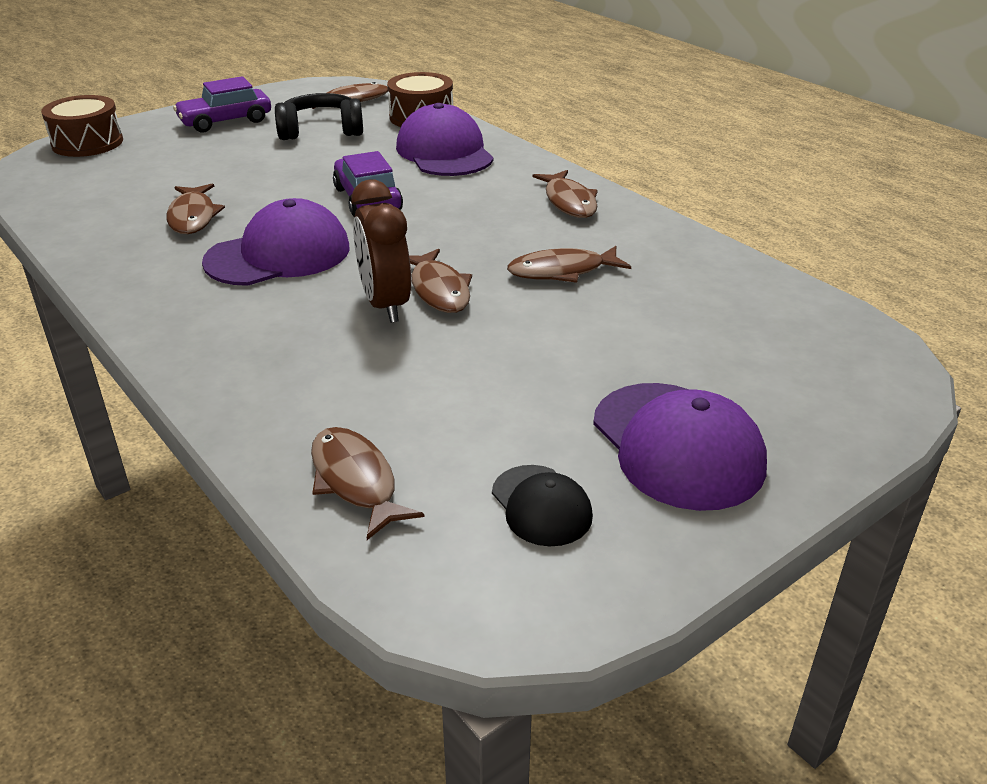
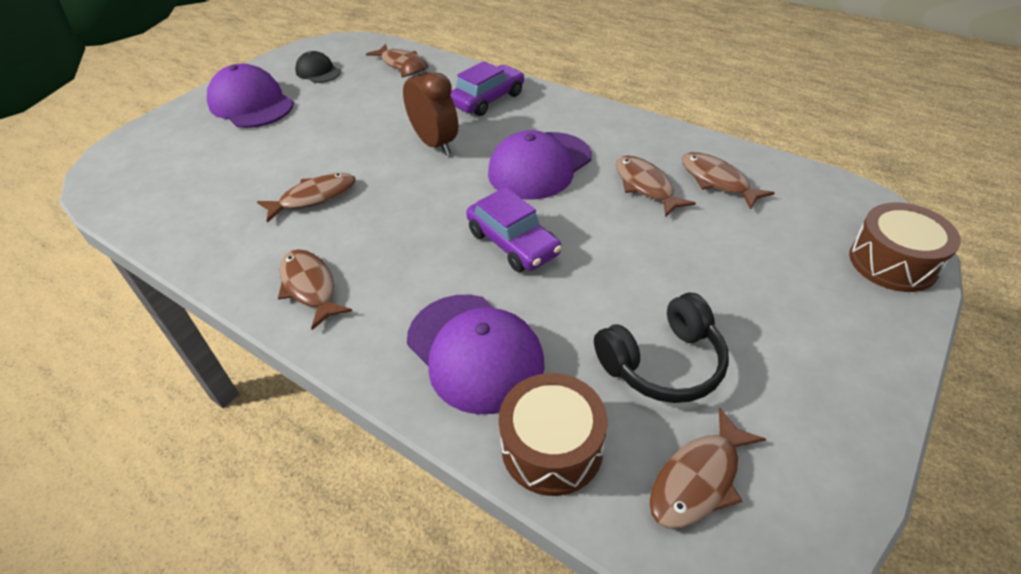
camera: 165 degrees right, 10 degrees up
(225, 121) = (807, 354): purple car -> purple car (487, 99)
(439, 290) = (403, 162): brown fish -> brown fish (717, 181)

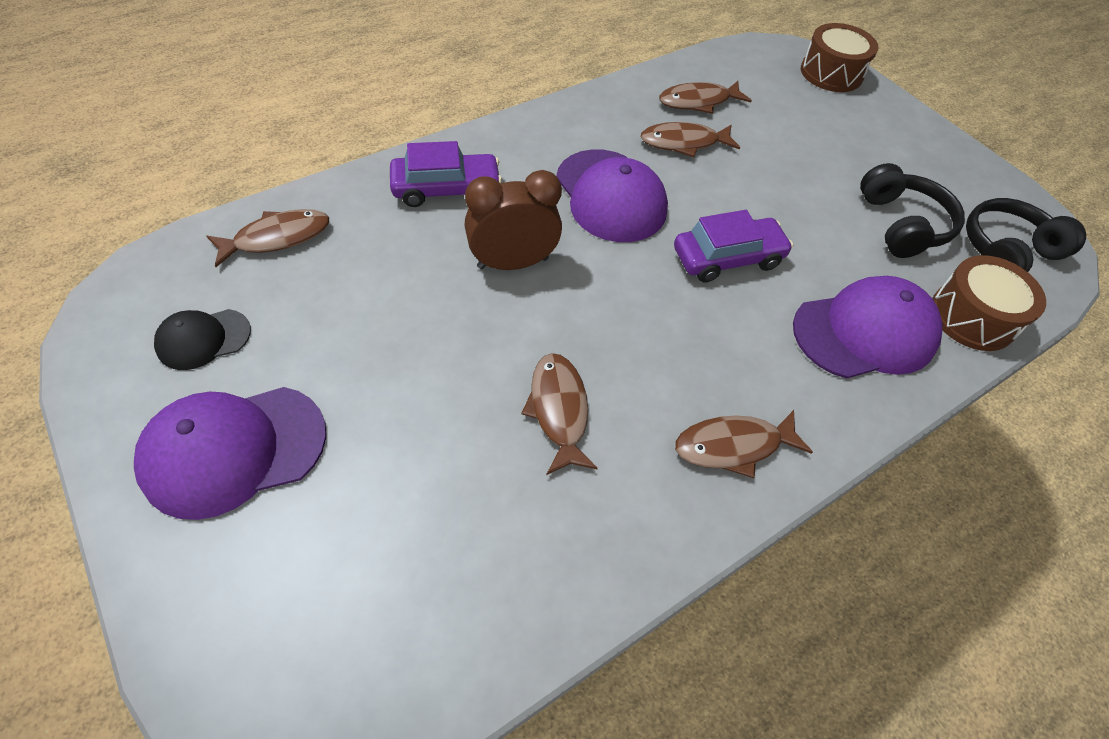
camera: 75 degrees left, 10 degrees up
(487, 99) = (446, 189): purple car -> purple car turned 105 degrees clockwise
(698, 479) = (1006, 252): brown fish -> black headphones

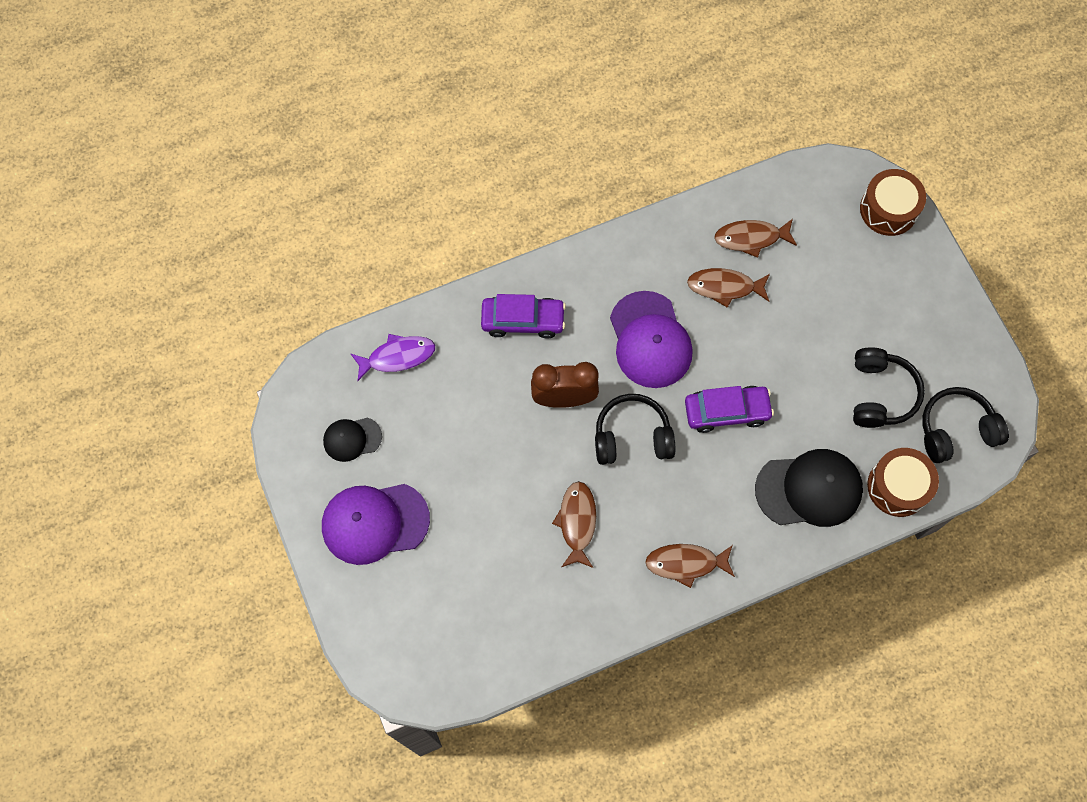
camera: 15 degrees right, 15 degrees up
(277, 238) = (397, 357): brown fish -> purple fish
(613, 296) = (632, 437): none -> black headphones
(865, 332) = (809, 489): purple cap -> black cap

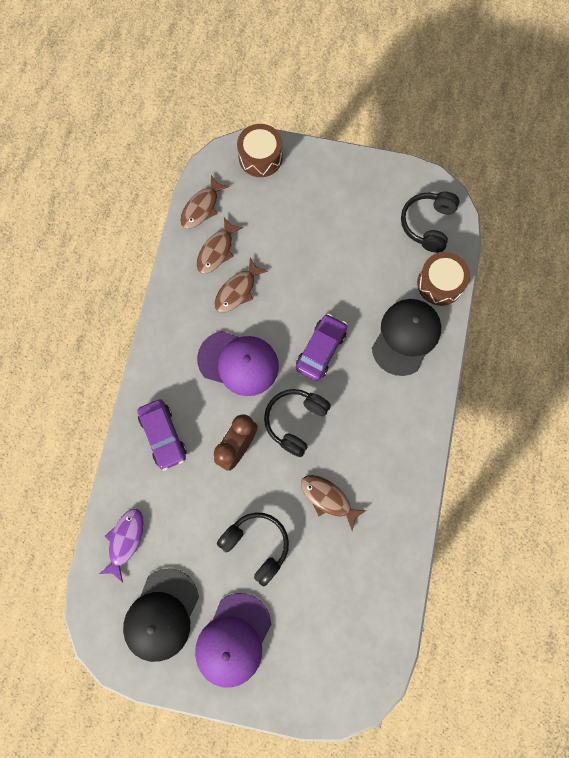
camera: 55 degrees left, 5 degrees up
(352, 439) = (161, 615): black cap -> black cap, size x1.80
(523, 320) = (163, 436): purple car -> purple car turned 120 degrees clockwise
(686, 563) = (402, 447): brown fish -> brown fish (202, 207)
(880, 394) = (374, 250): black headphones -> black headphones (256, 545)

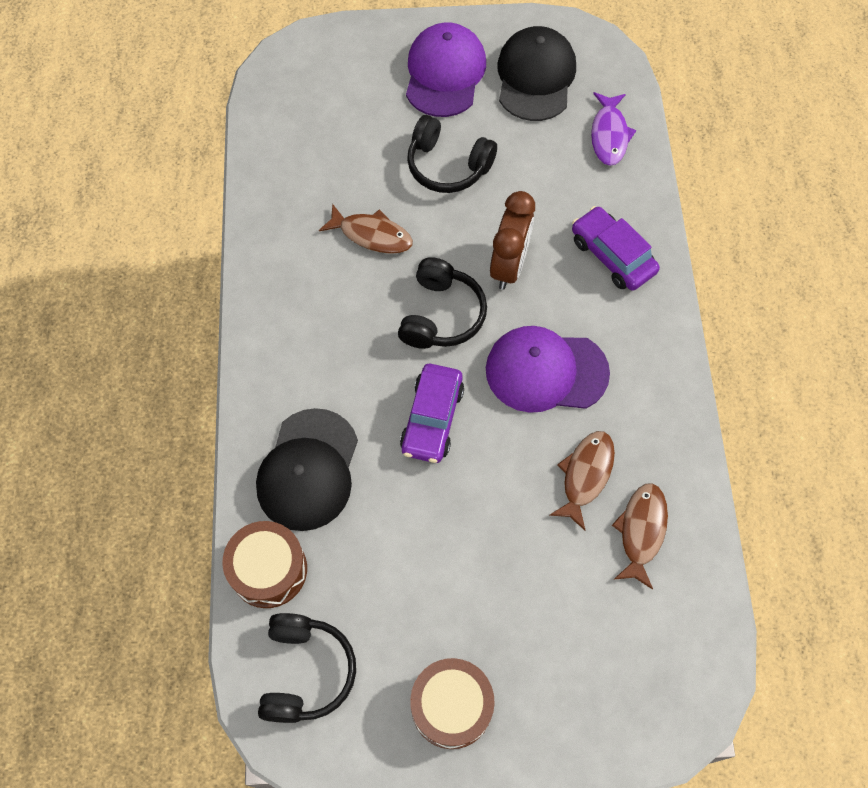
camera: 165 degrees right, 10 degrees down
(202, 207) = (695, 600): brown fish -> none
(260, 157) = (632, 726): brown drum -> brown drum (451, 706)

